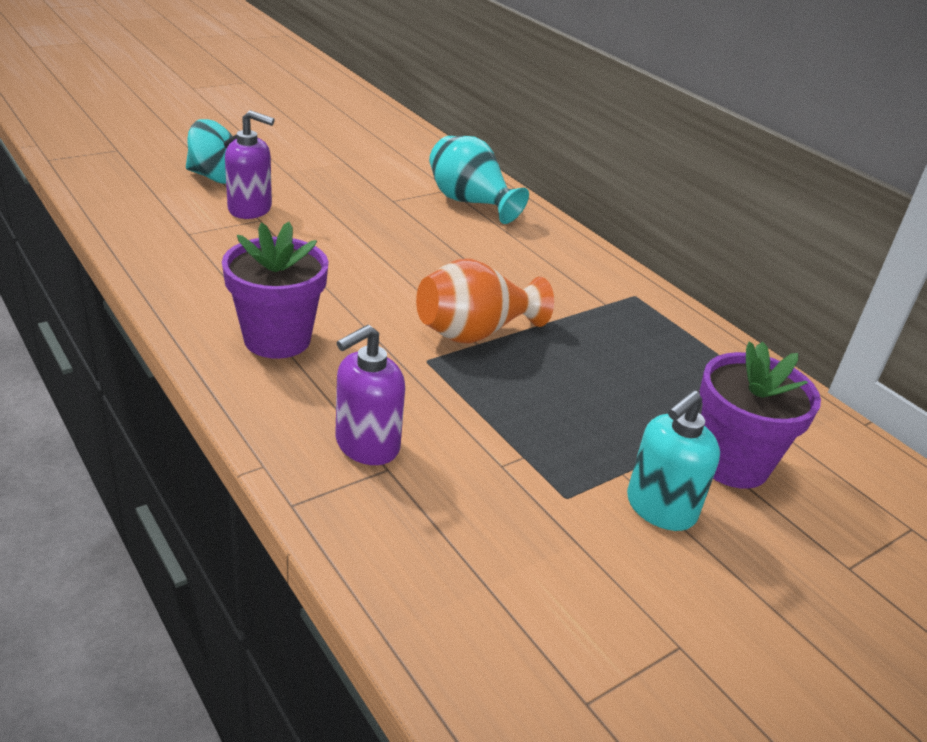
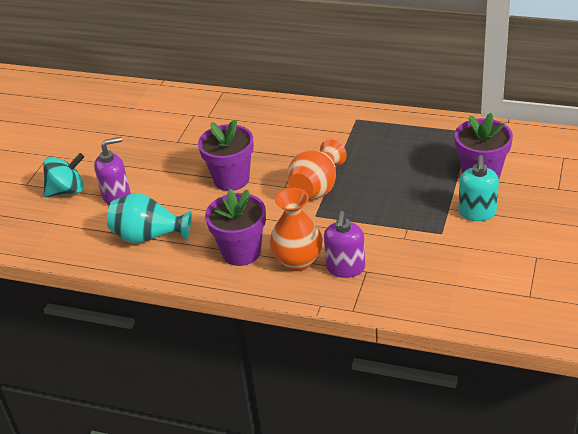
camera: 30 degrees left, 5 degrees up
(323, 394) = (298, 261): none -> orange vase
(390, 264) = (231, 179): none -> purple flower pot
(470, 203) = (216, 116): turquoise vase -> turquoise vase (149, 236)

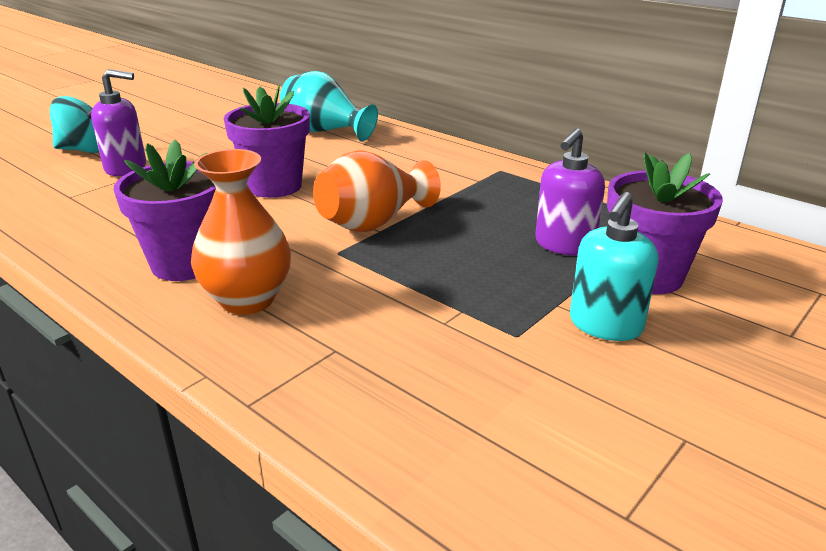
camera: 20 degrees right, 10 degrees down
(149, 236) = (102, 213): turquoise vase -> turquoise vase (325, 132)
(345, 268) = (306, 334): purple soap dispenser -> purple soap dispenser (564, 245)

